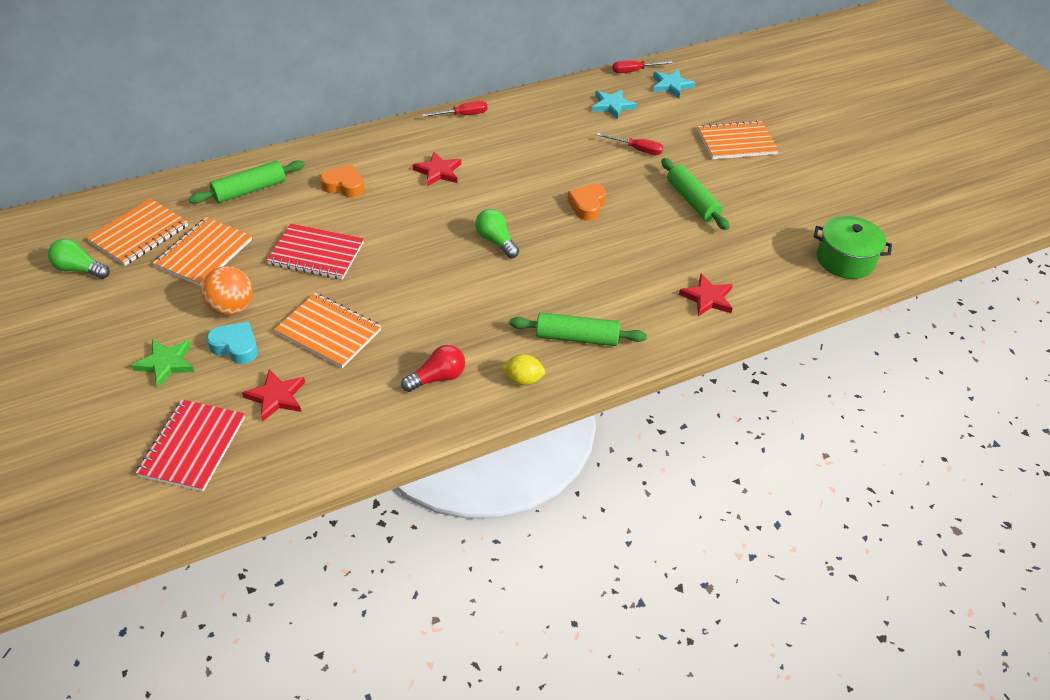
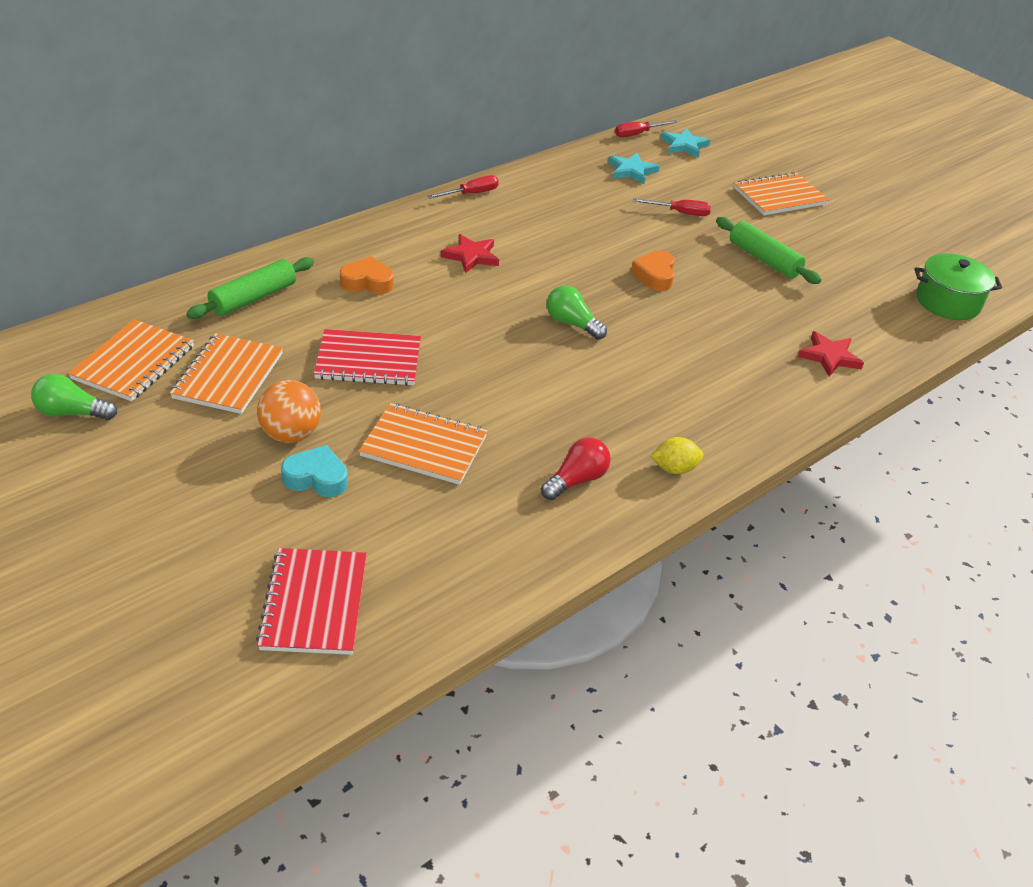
camera: 15 degrees left, 5 degrees down
(166, 363) = (235, 510): green star -> none
(276, 397) = (393, 529): red star -> none
(577, 338) = (711, 416): green rolling pin -> none

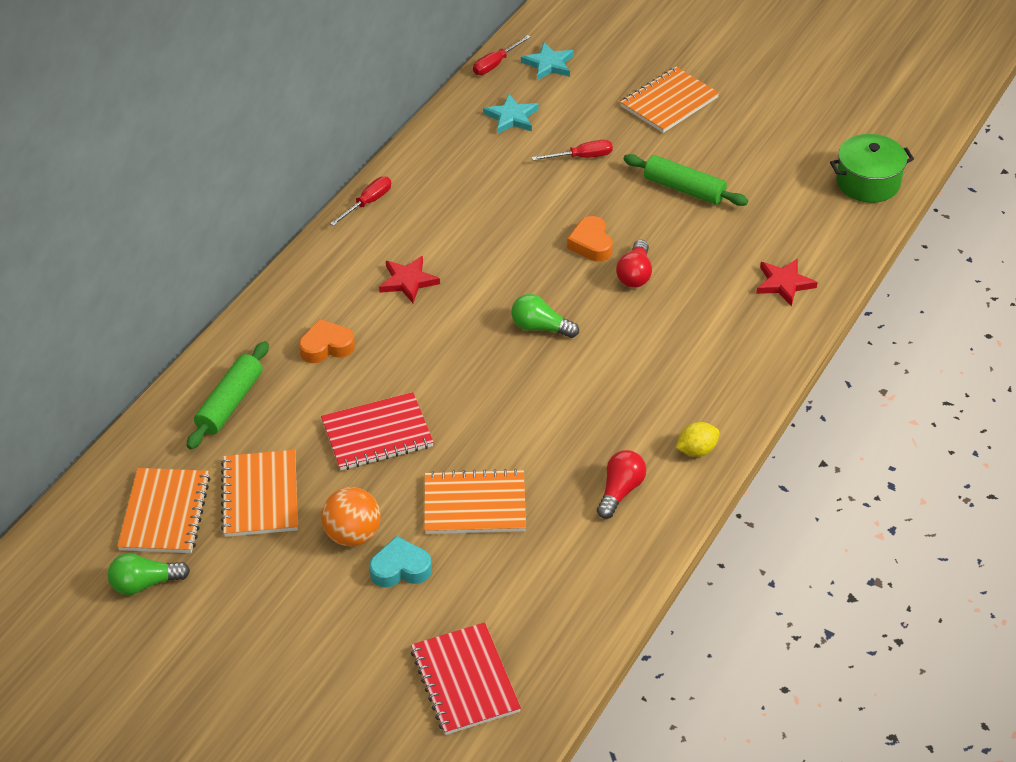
camera: 15 degrees left, 5 degrees up
(685, 309) = (635, 274): none -> red light bulb

